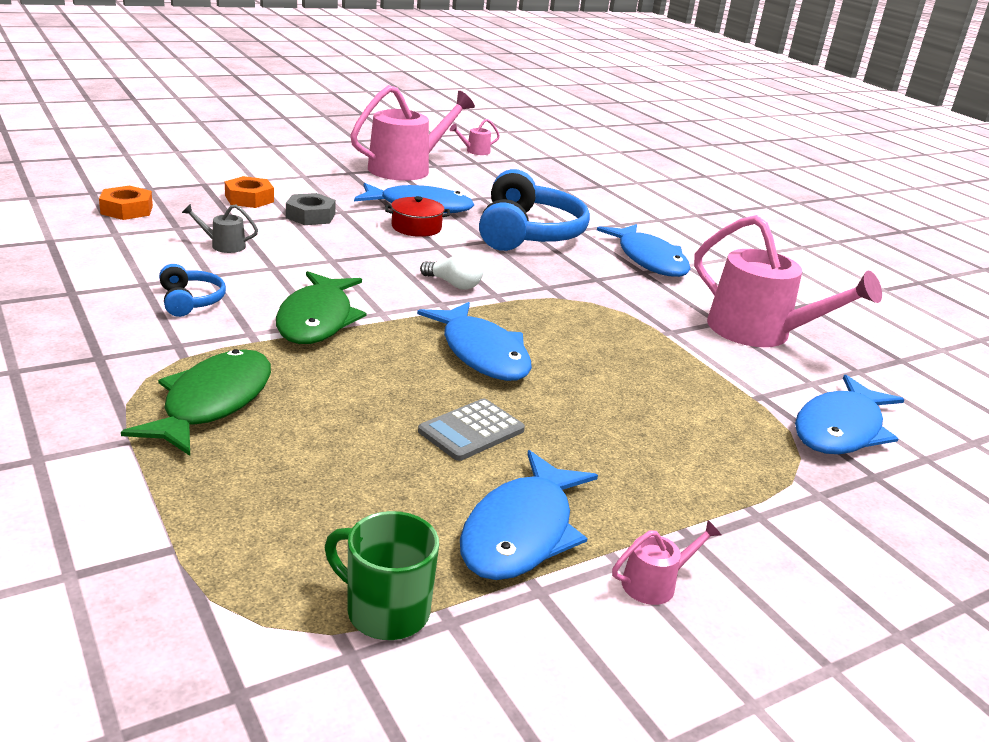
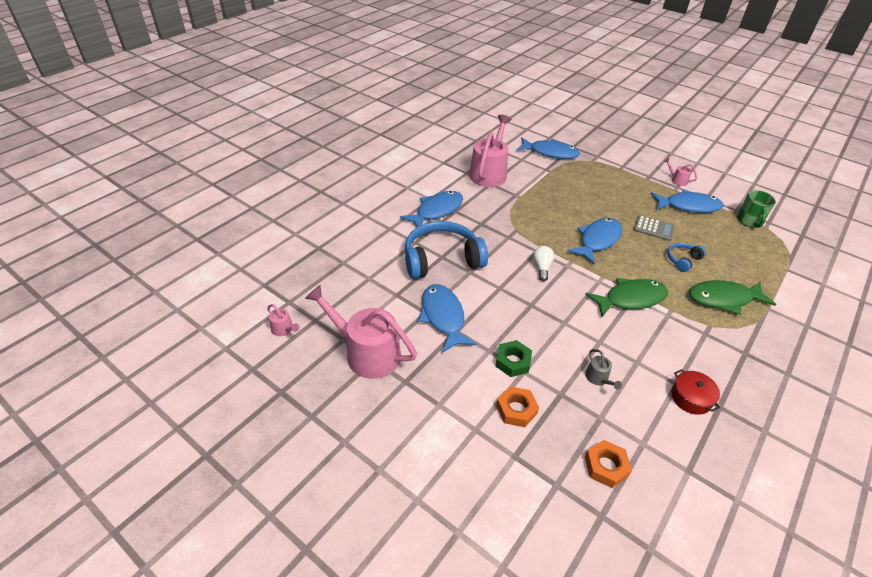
camera: 110 degrees left, 15 degrees up
(190, 301) = (669, 353): blue headphones -> blue headphones (682, 260)
(310, 216) = (513, 362): grey nut -> green nut
(416, 227) = (480, 306): red pot -> red pot (691, 398)

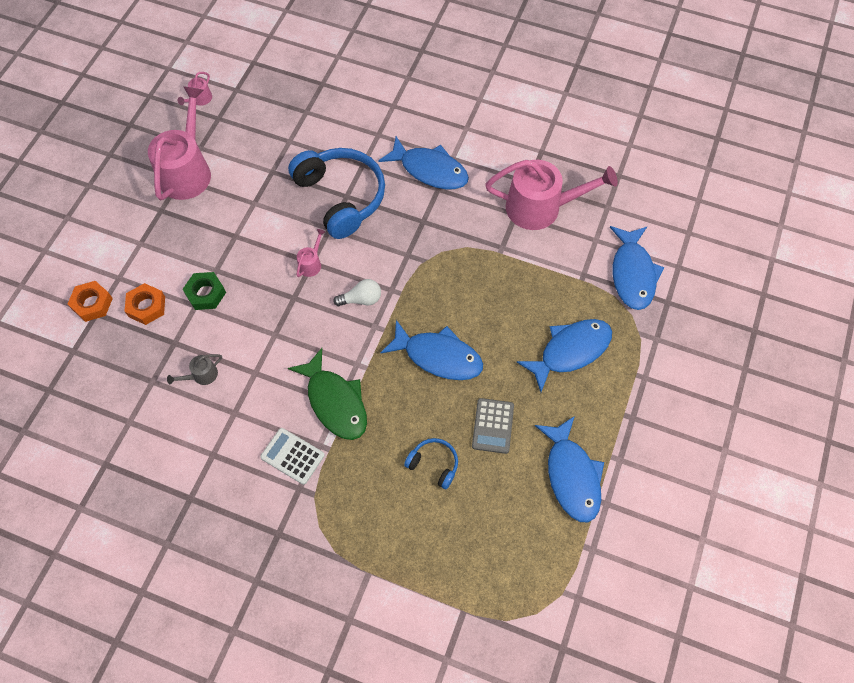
camera: 75 degrees right, 20 degrees up
(443, 317) = (251, 220): blue fish -> blue fish (570, 351)
(606, 466) = (97, 390): orange nut -> orange nut (92, 304)
(677, 180) = (640, 459): pink watering can -> pink watering can (311, 263)
(677, 332) = (292, 456): none -> white calculator
(691, 398) = (195, 469): red pot -> none
(723, 299) = (369, 514): green fish -> none
(749, 221) = (567, 566): green mug -> none

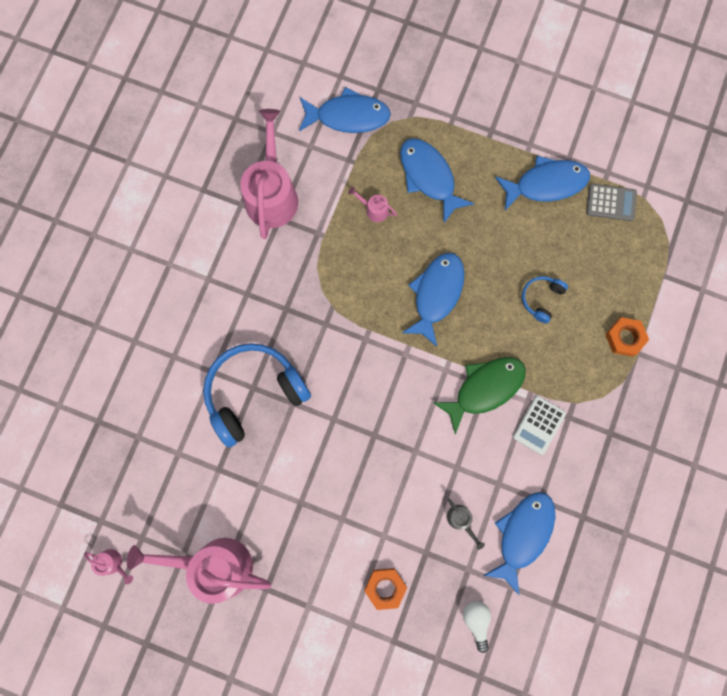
camera: 90 degrees left, 15 degrees up
(92, 304) = (382, 647): orange nut -> orange nut (624, 338)
(205, 293) = (370, 526): green nut -> none
(311, 263) = (335, 420): pink watering can -> pink watering can (374, 210)
(361, 299) = (376, 368): white light bulb -> white light bulb (476, 620)
(430, 170) = (222, 302): blue fish -> blue fish (522, 534)
(492, 426) = (503, 247): grey calculator -> grey calculator (611, 203)

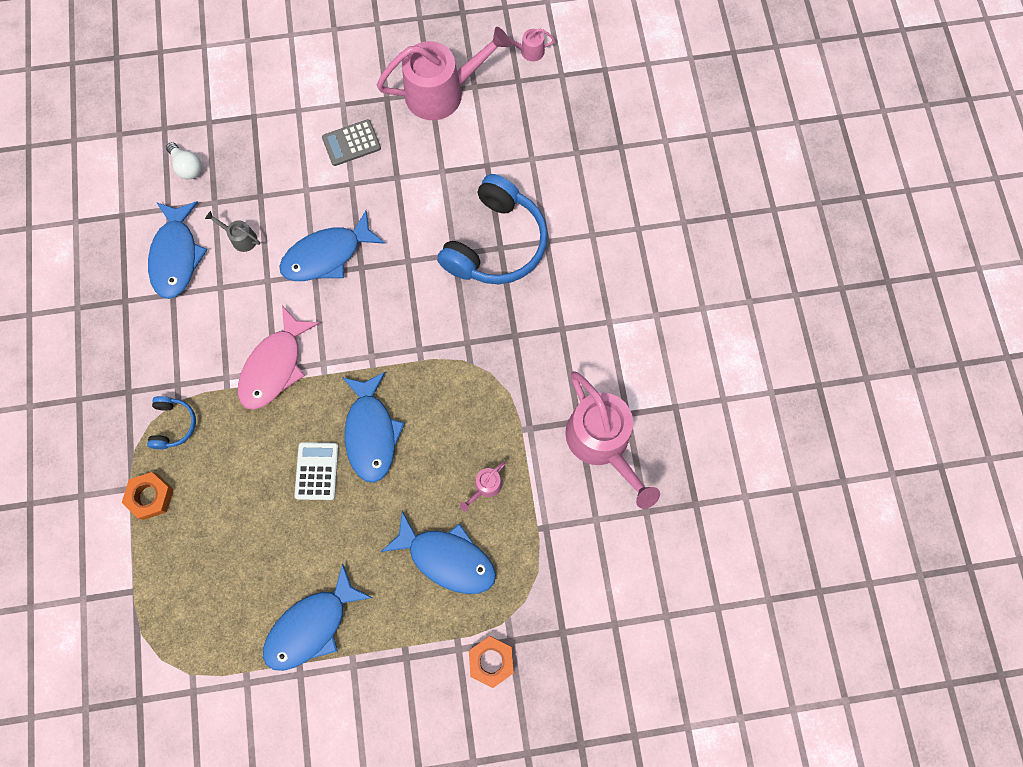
camera: 150 degrees right, 5 degrees down
(348, 116) = (576, 578): blue fish -> blue fish (327, 255)
(374, 210) = (485, 486): pink watering can -> pink watering can turned 135 degrees clockwise
(385, 587) = (282, 151): orange nut -> orange nut (491, 661)
(484, 388) = (275, 366): green fish -> pink fish
(539, 425) = (204, 361): white calculator -> white calculator (317, 471)
(541, 299) = (258, 489): blue headphones -> blue headphones (174, 424)
(611, 203) = (227, 645): grey calculator -> grey calculator (351, 143)

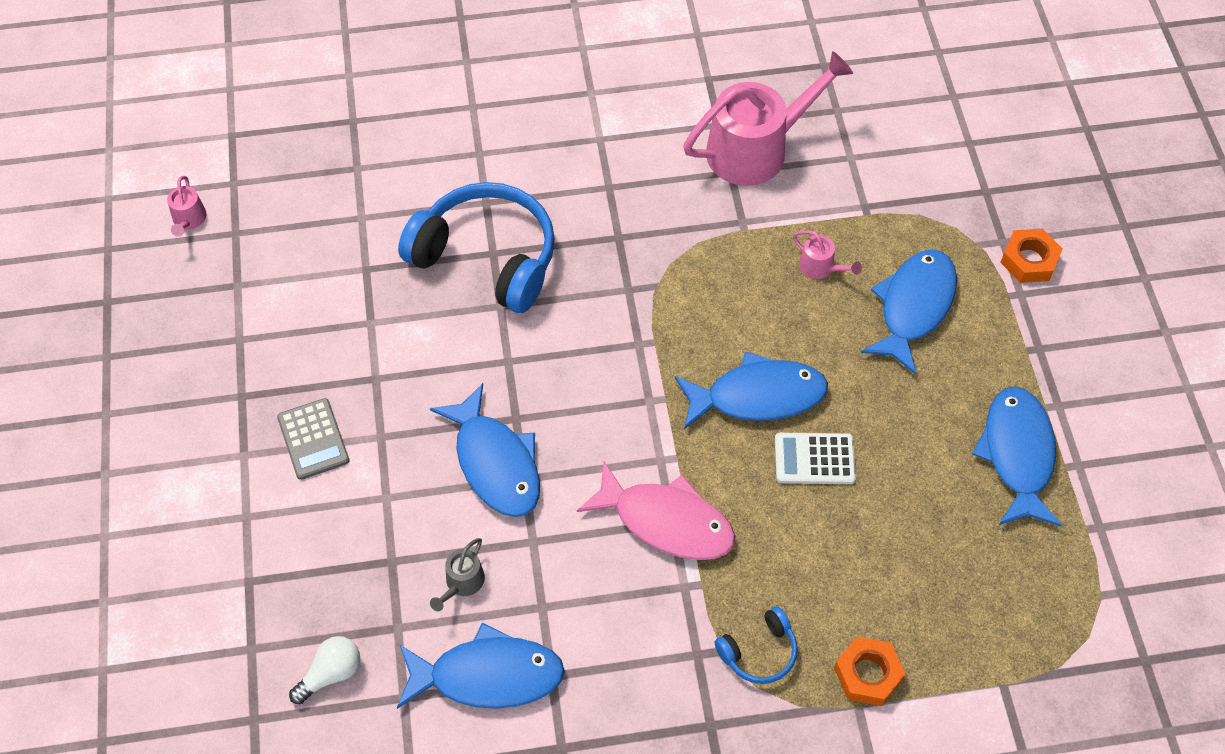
camera: 90 degrees left, 15 degrees down
(174, 424) = (759, 652): blue headphones -> blue headphones turned 150 degrees clockwise
(312, 626) = (1017, 454): blue fish -> blue fish turned 135 degrees counterclockwise
(442, 92) = (242, 325): pink watering can -> none

